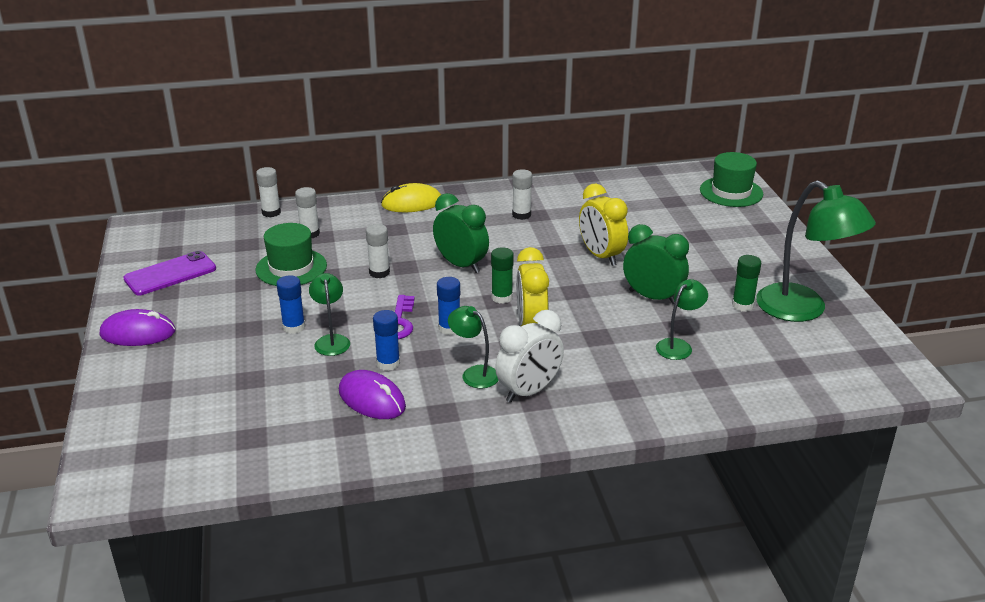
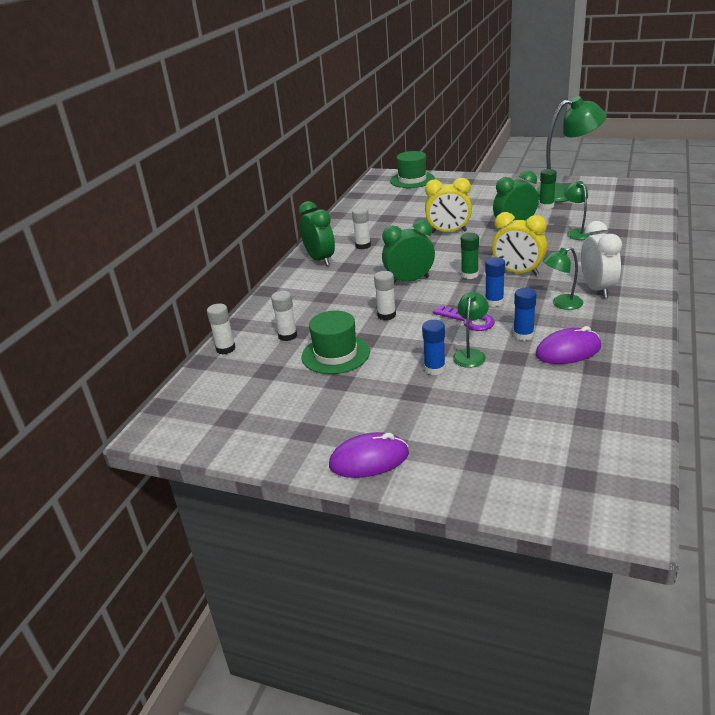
camera: 55 degrees left, 0 degrees up
(138, 333) = (369, 460): purple mouse -> purple mouse turned 45 degrees clockwise
(170, 274) = (275, 423): purple phone -> none
(331, 340) = (470, 354): green lamp -> green lamp turned 90 degrees clockwise
(412, 203) = (293, 282): yellow mouse -> none
(470, 201) = (320, 260): none -> green clock

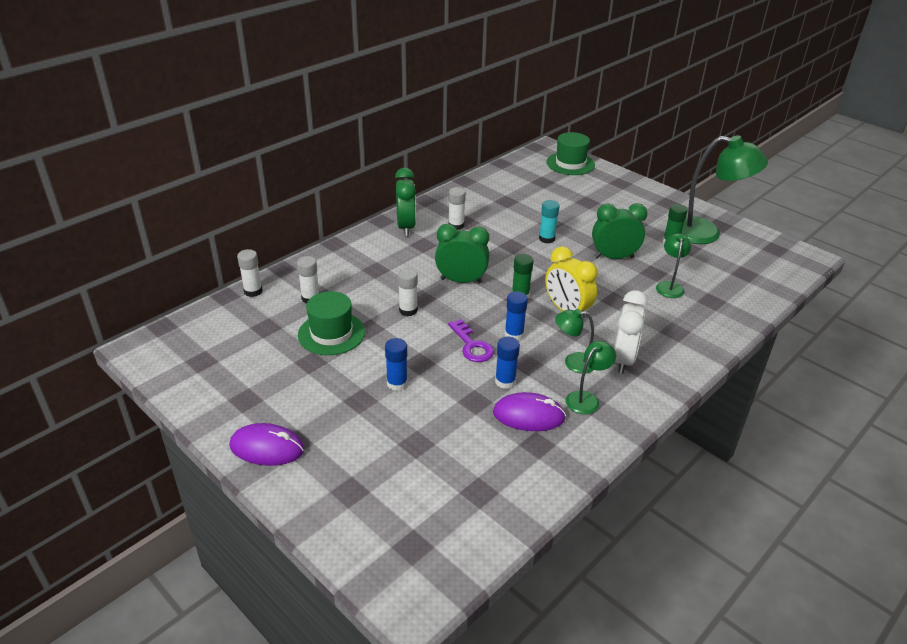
camera: 20 degrees right, 5 degrees up
(448, 232) = (546, 239): yellow clock -> turquoise glue stick
(470, 354) = (440, 382): green lamp -> green lamp (586, 399)

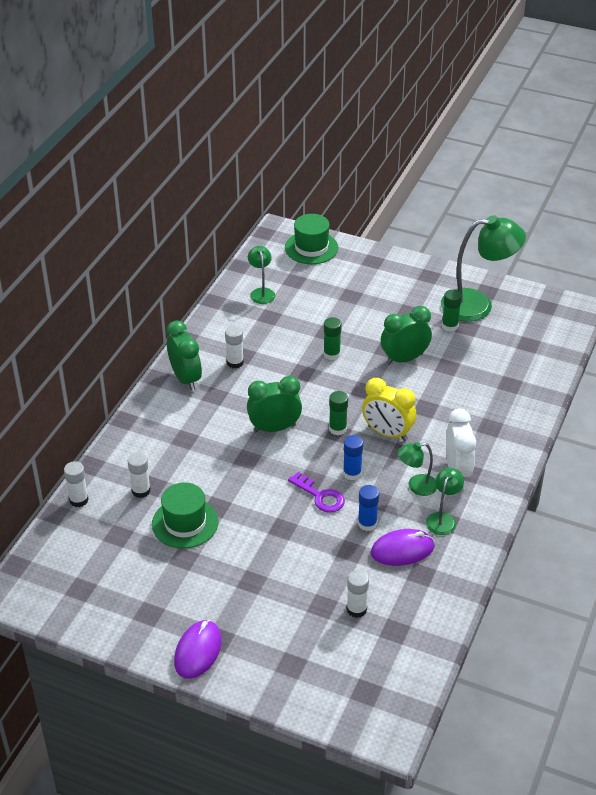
camera: 20 degrees left, 5 degrees up
(267, 448) = (198, 651): purple mouse -> purple mouse turned 60 degrees counterclockwise
(397, 383) = (274, 555): blue glue stick -> none
(408, 310) = (242, 476): white glue stick -> white glue stick (356, 609)
(546, 239) = (331, 354): turquoise glue stick -> green glue stick
(669, 286) = (467, 378): green lamp -> green lamp (261, 292)

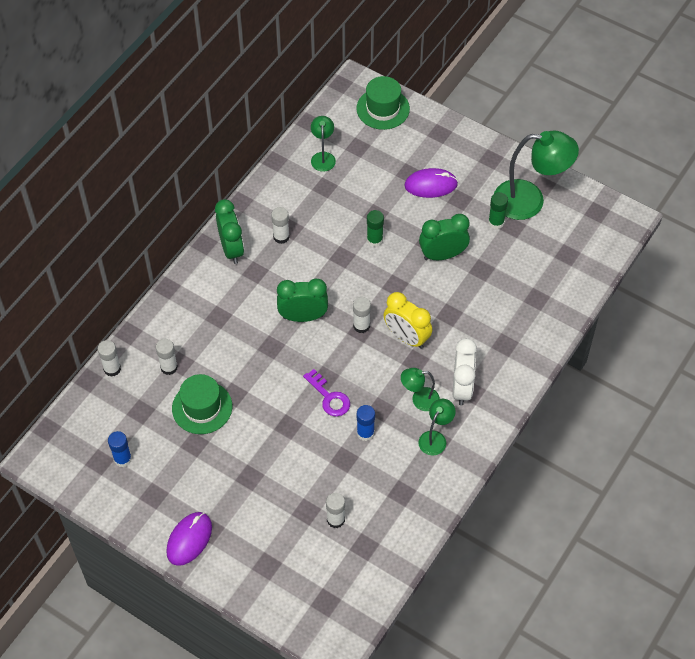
camera: 10 degrees right, 15 degrees up
(337, 429) = (361, 326): green glue stick -> white glue stick
(352, 473) = (364, 377): blue glue stick -> blue glue stick (122, 459)
(402, 550) = (390, 465): purple mouse -> purple mouse (431, 185)

